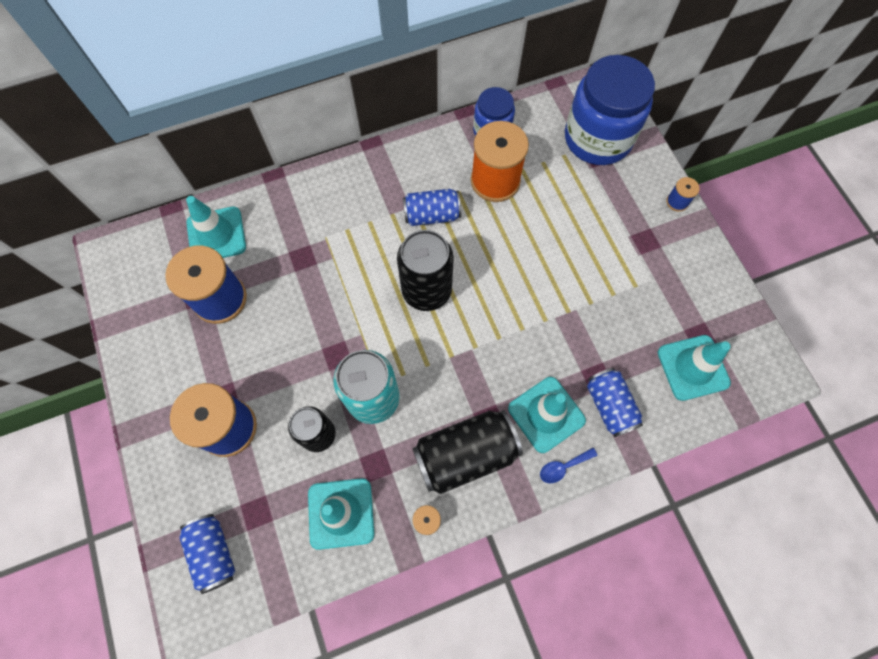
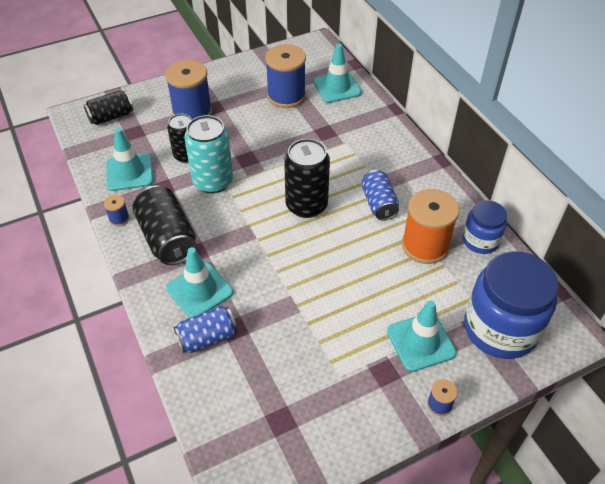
camera: 85 degrees right, 20 degrees down
(213, 552) = (111, 117): blue can -> black can
(563, 467) = (153, 303): blue spoon -> none
(693, 367) = (246, 411): turquoise traffic cone -> turquoise traffic cone (421, 342)

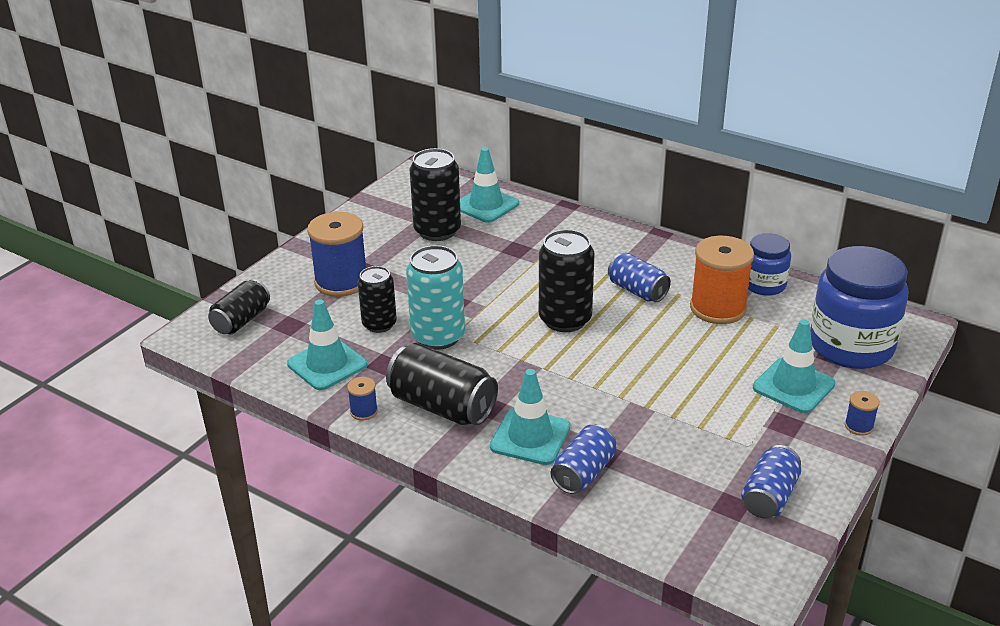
camera: 30 degrees left, 15 degrees down
(286, 96) = (437, 231): blue spool -> black can
(314, 429) = (769, 496): none -> blue can

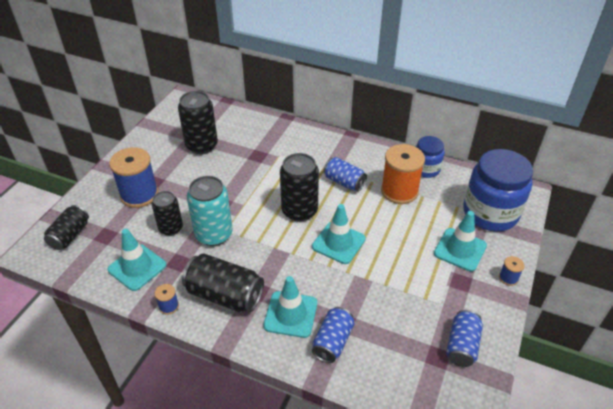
camera: 10 degrees left, 10 degrees up
(486, 205) = (232, 122): turquoise traffic cone -> turquoise traffic cone (338, 243)

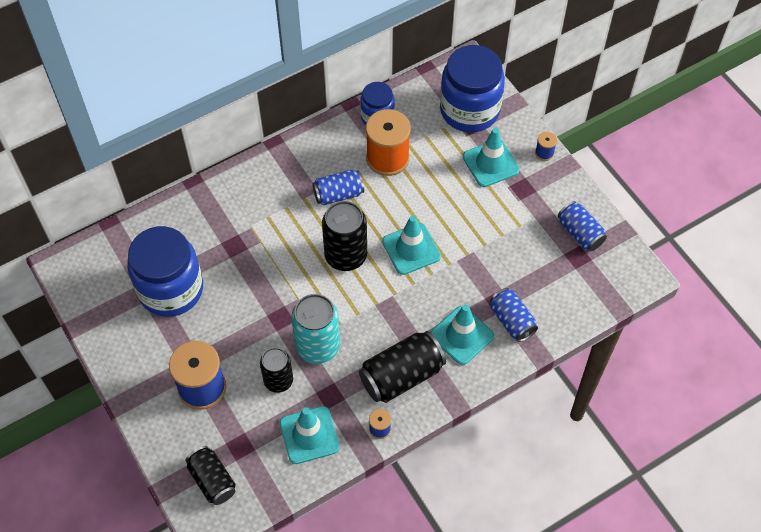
camera: 55 degrees left, 15 degrees up
(201, 145) = (171, 289): black can -> blue jar

